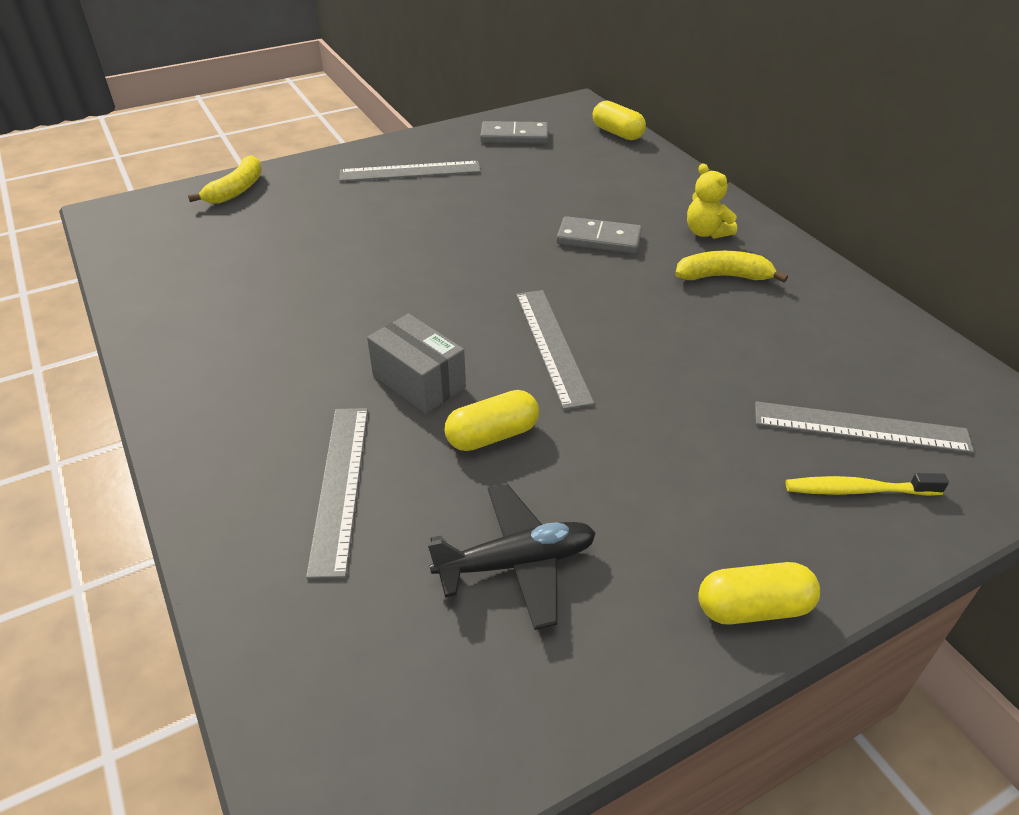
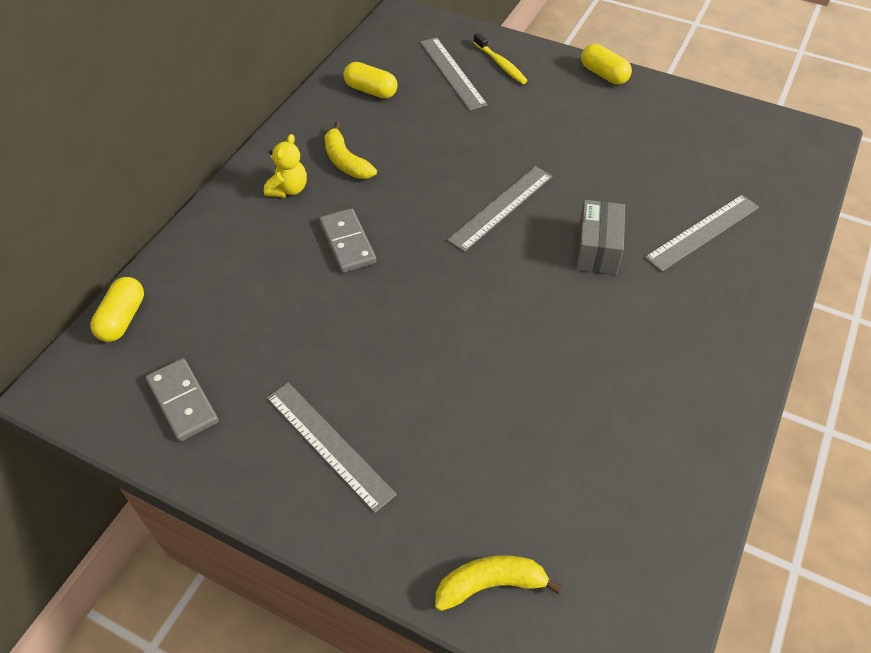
camera: 125 degrees left, 10 degrees up
(492, 435) = (602, 194): yellow capsule -> yellow capsule (371, 91)
(516, 563) = (665, 146): black plane -> none

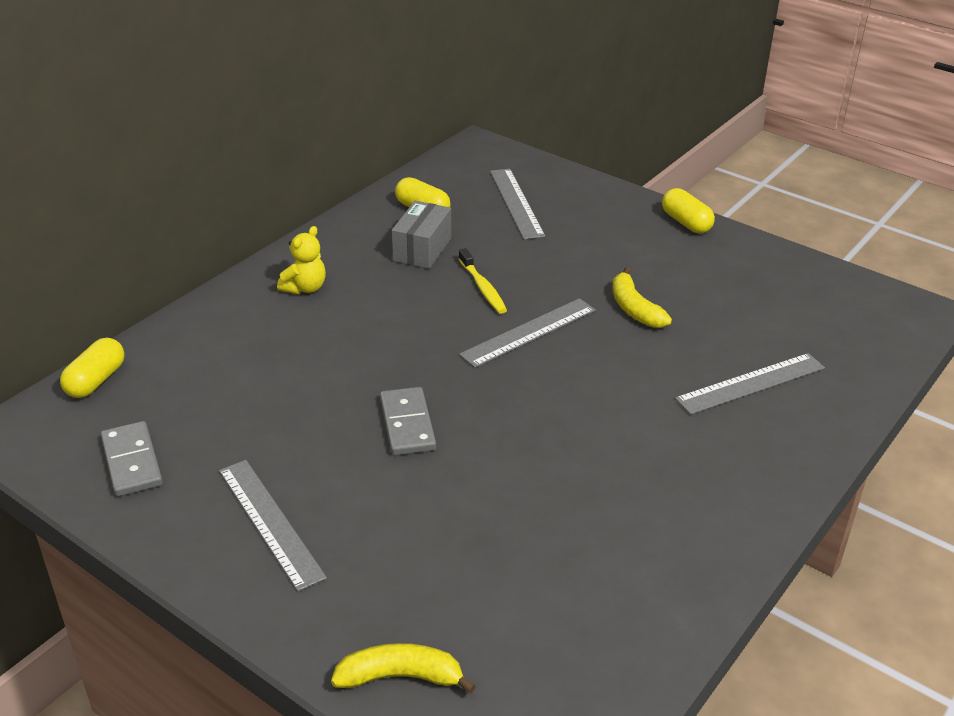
camera: 10 degrees right, 15 degrees down
(346, 161) = (374, 270): yellow banana -> yellow banana (634, 308)
(347, 243) = (351, 343): grey domino -> grey domino (407, 424)
(501, 64) = (573, 201): yellow toothbrush -> yellow toothbrush (483, 288)
(597, 249) = (623, 384): grey box -> grey box (422, 249)

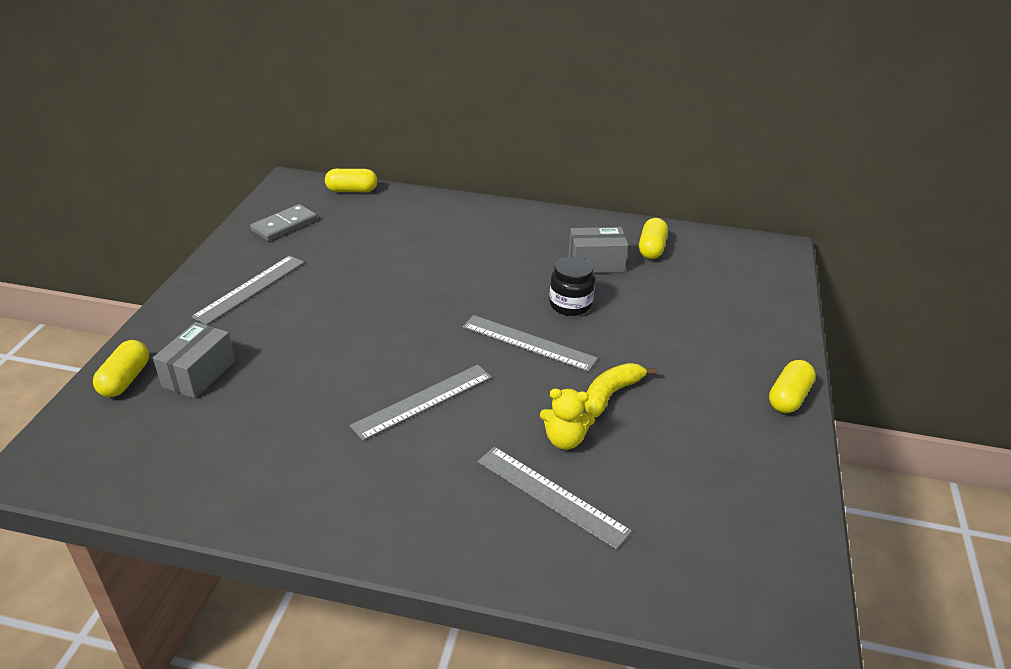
camera: 65 degrees right, 0 degrees up
(305, 288) = (502, 229): yellow teddy bear -> yellow teddy bear (564, 440)
(400, 676) = (125, 379): yellow banana -> yellow capsule
(407, 424) = (376, 315): grey domino -> none
(431, 600) = (199, 374): none -> grey box
(483, 288) = (570, 305): yellow toothbrush -> black jar
(516, 203) = (711, 290): grey ruler -> grey ruler (423, 401)

